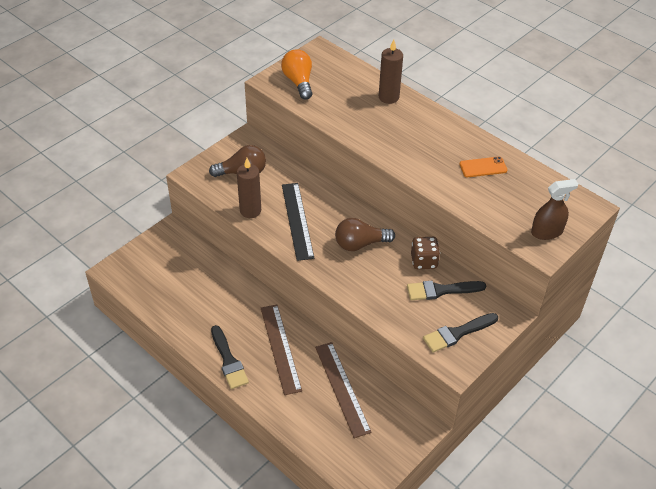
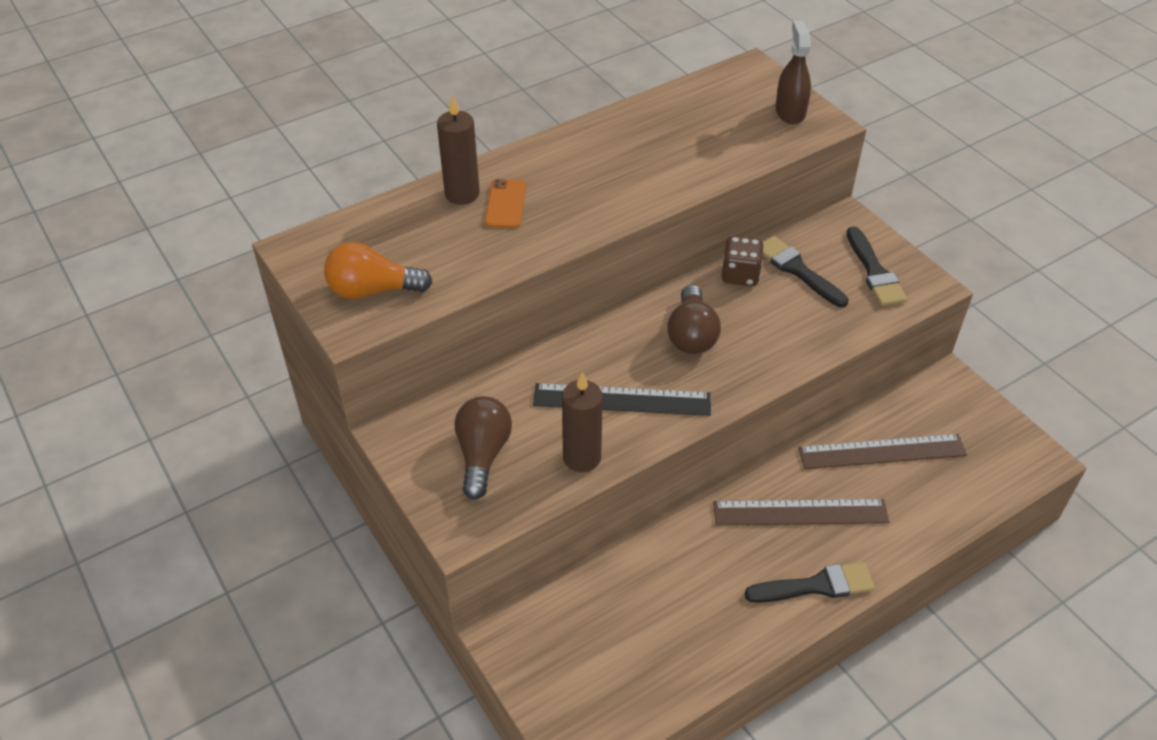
camera: 75 degrees left, 0 degrees up
(441, 290) = (797, 270): black brush -> black brush turned 135 degrees clockwise
(483, 167) = (653, 136): orange phone -> orange phone (505, 204)

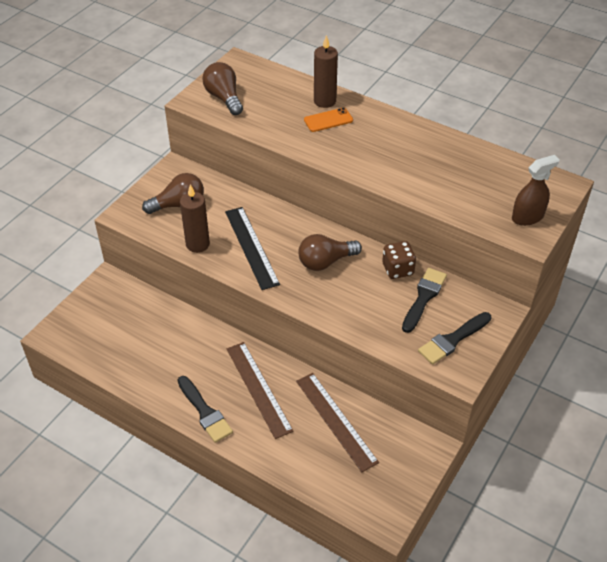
camera: 65 degrees right, 0 degrees up
(372, 290) = (224, 98): orange light bulb -> brown light bulb

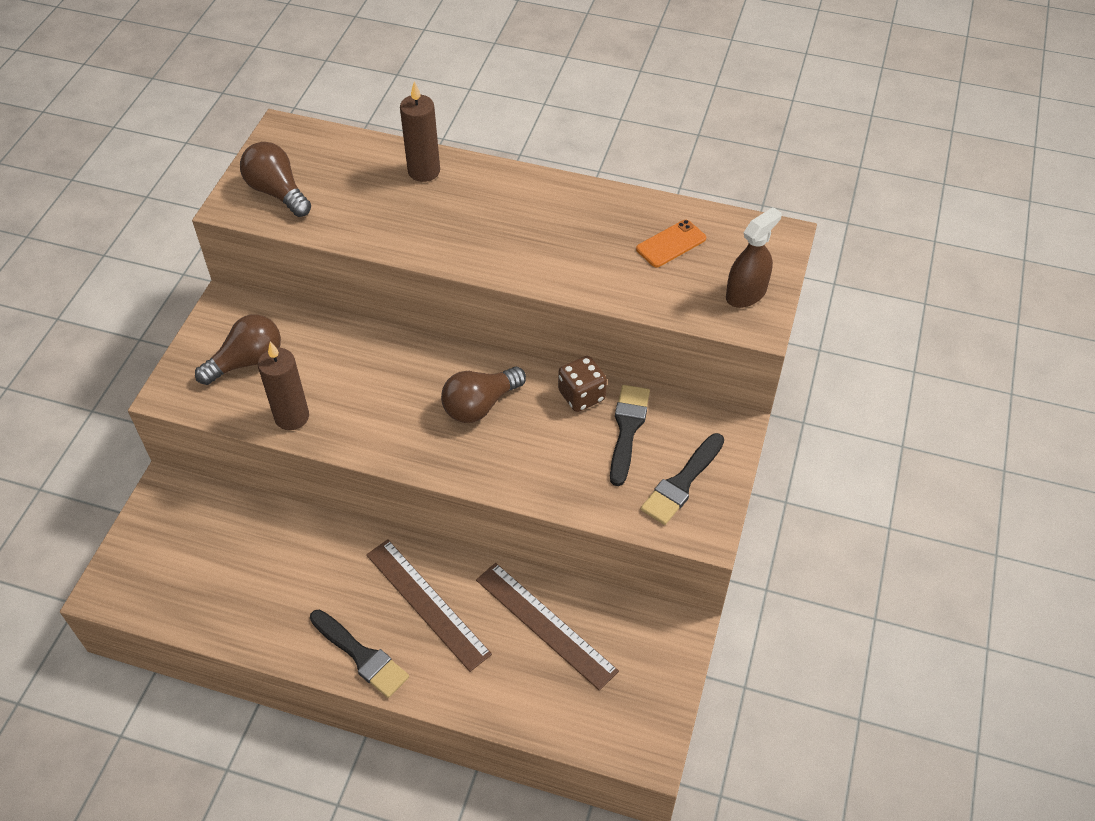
camera: 15 degrees left, 5 degrees up
(251, 247) = (370, 405): black ruler -> none
(328, 120) = (437, 200): orange phone -> orange phone (671, 244)

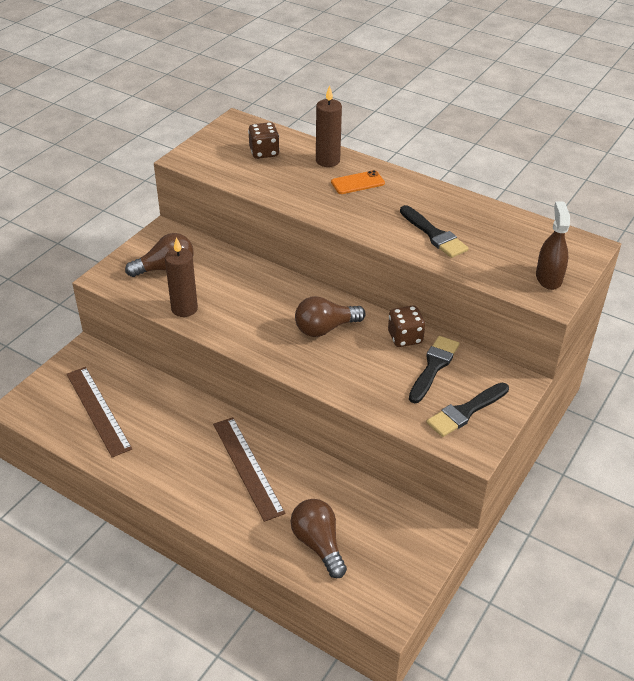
camera: 15 degrees right, 10 degrees down
(277, 192) = (218, 156): brown light bulb -> brown light bulb (318, 544)
(336, 174) = (264, 152): none -> brown dice
(361, 656) = (186, 491): black brush -> black brush (434, 235)
(545, 624) = (334, 502): brown ruler -> brown ruler (98, 410)
(671, 244) = (499, 236): orange phone -> orange phone (357, 183)
(746, 293) = (548, 278): brown spray bottle -> brown spray bottle turned 60 degrees counterclockwise

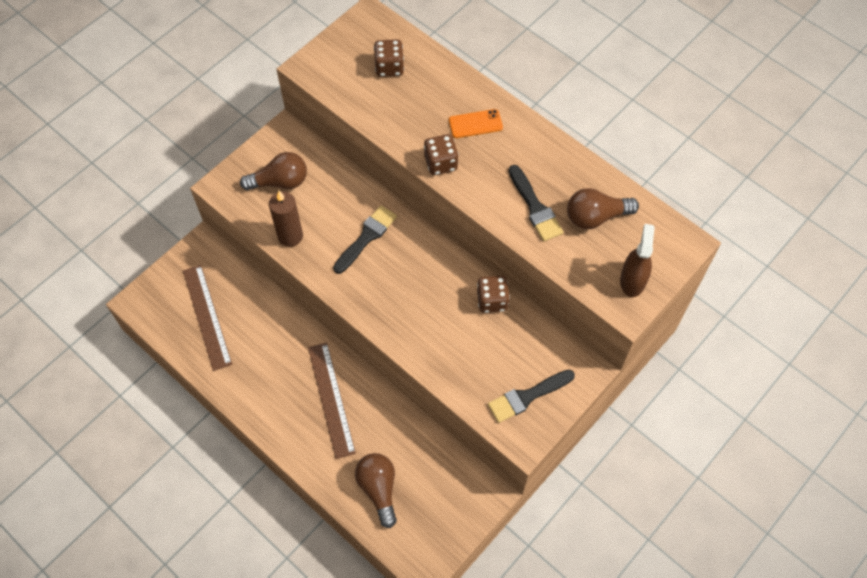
camera: 10 degrees right, 20 degrees up
(325, 328) = (418, 279): brown light bulb -> brown light bulb (595, 217)
(327, 161) = (452, 88): brown candle -> none
(332, 212) = (441, 163): none -> brown dice
(433, 367) = (511, 340): black brush -> black brush (366, 237)

